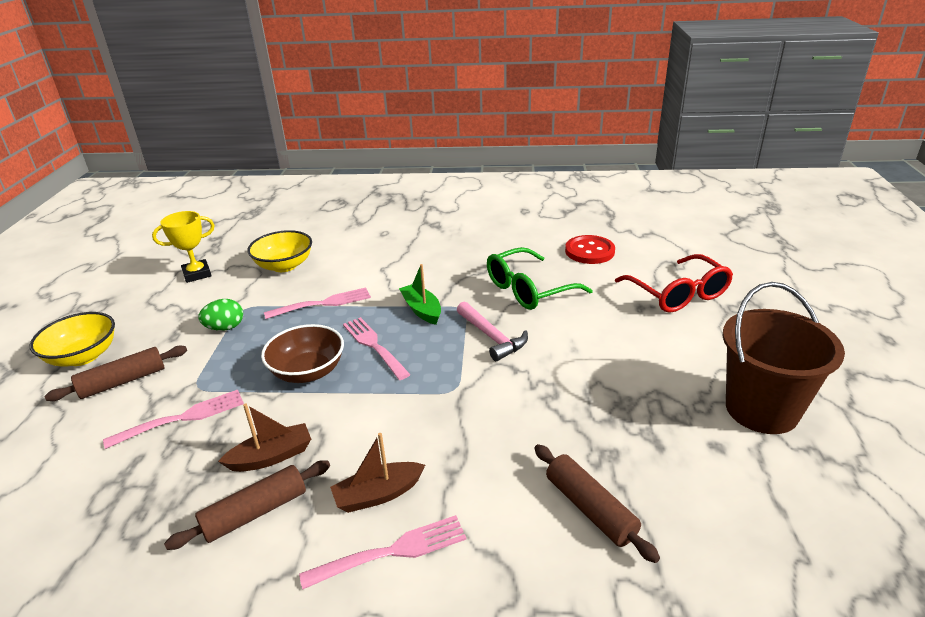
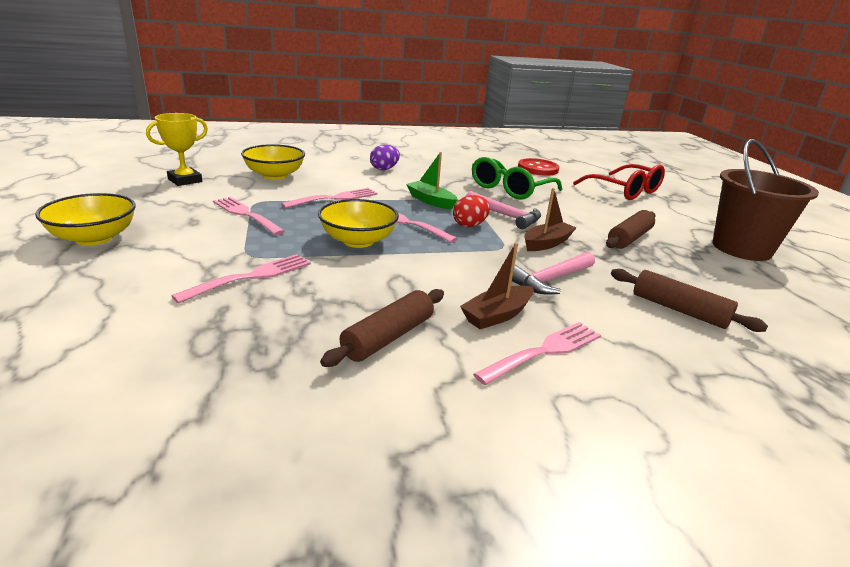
camera: 20 degrees left, 5 degrees down
(123, 381) = (159, 254): brown rolling pin -> brown rolling pin (629, 238)
(225, 328) = (246, 215): green egg -> pink fork
(271, 456) = (371, 298): brown boat -> brown boat (547, 243)
(308, 371) = (358, 241): brown bowl -> yellow bowl
(404, 254) = (384, 169): none -> purple egg
(440, 351) = (470, 225): none -> red egg
(472, 446) = (550, 280): none -> pink hammer

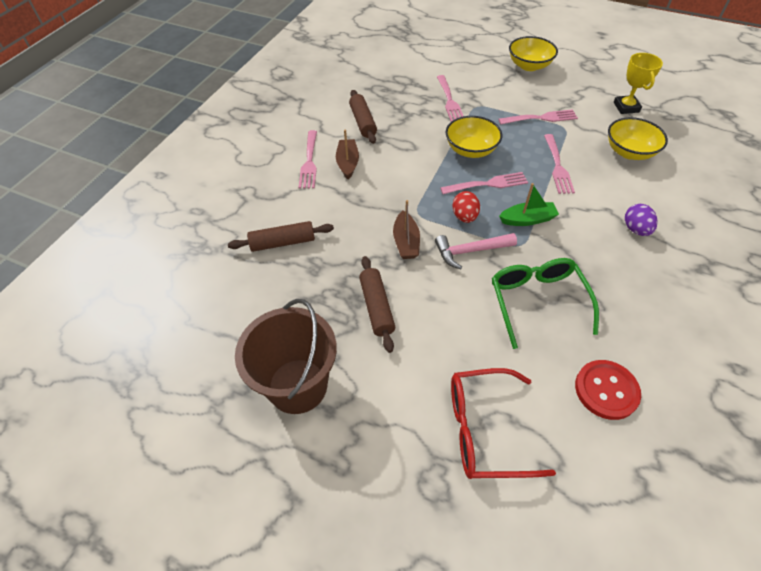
camera: 130 degrees right, 25 degrees up
(550, 280) = (360, 207): pink hammer -> none

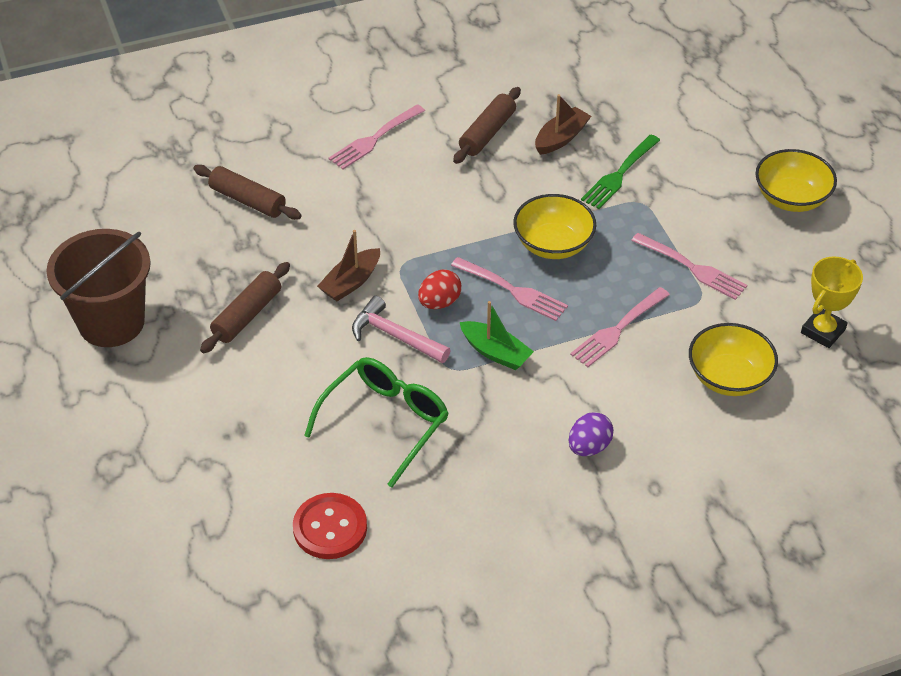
camera: 45 degrees right, 5 degrees down
(347, 163) = (408, 167): brown boat -> brown boat (561, 138)
(449, 100) = (619, 174): pink fork -> green fork
(484, 430) = (196, 466): red glasses -> none

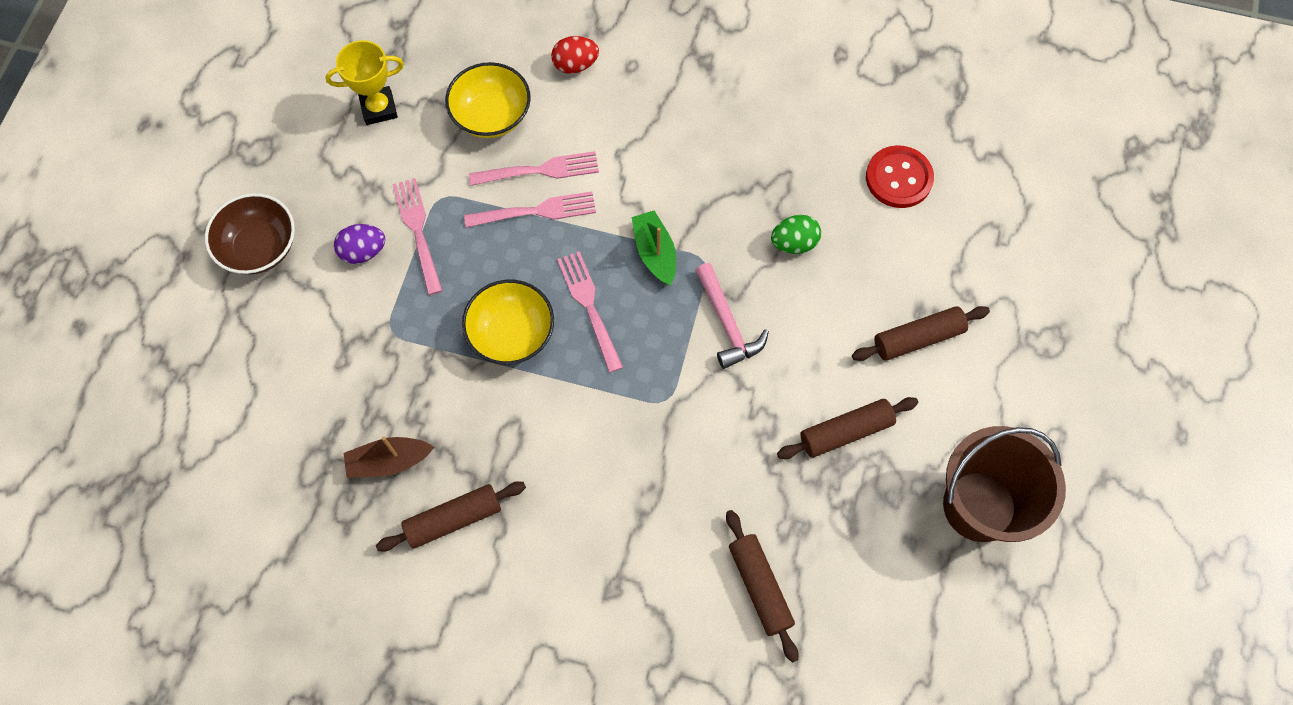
camera: 145 degrees left, 20 degrees up
(229, 407) = (918, 338): none -> brown rolling pin
(351, 282) = (726, 409): brown boat -> none
(375, 138) = (571, 591): pink fork -> pink fork (539, 171)
(386, 422) = (794, 243): green glasses -> green egg
(439, 302) = (662, 335): red egg -> red egg (575, 65)
(589, 447) = (651, 125): purple egg -> purple egg (363, 251)
(619, 174) = (377, 377): green fork -> none
(791, 198) = (260, 247): yellow bowl -> brown bowl

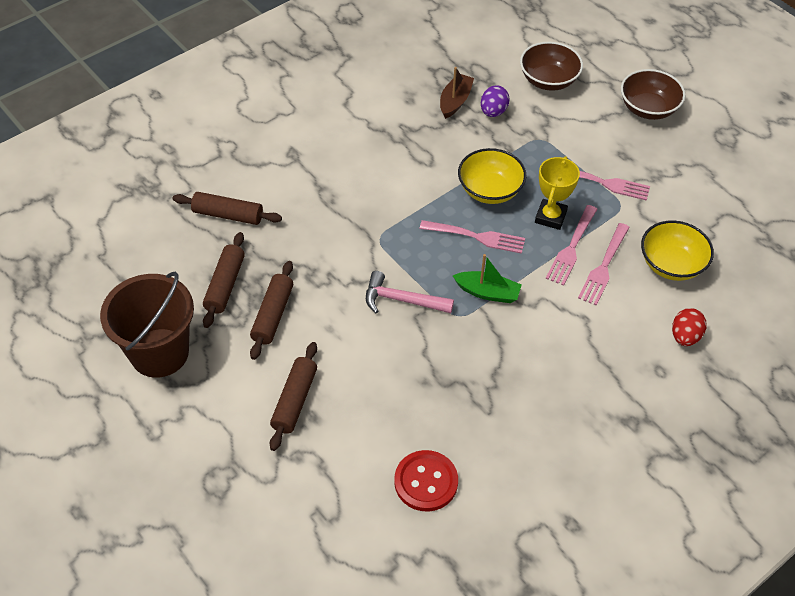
camera: 125 degrees right, 15 degrees down
(277, 379) = (548, 80): none -> brown bowl
(363, 251) = (607, 151): purple egg -> purple egg (493, 112)
(379, 108) = (721, 209): yellow trophy -> yellow trophy (550, 217)
(454, 519) = (396, 111): brown rolling pin -> brown rolling pin (225, 285)
(794, 243) = (428, 376): green egg -> none

